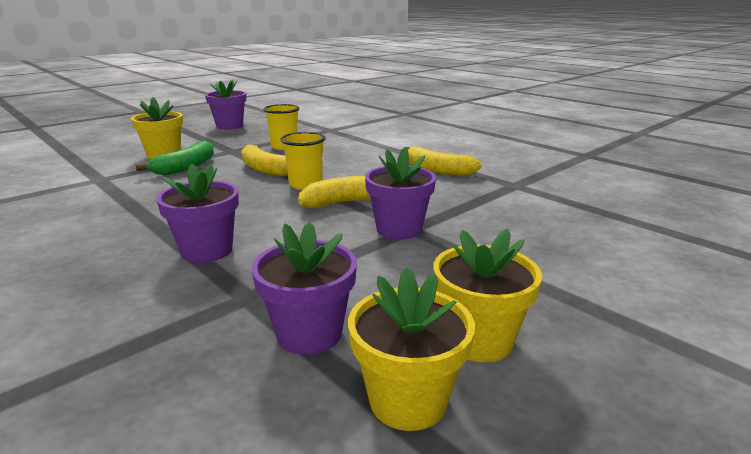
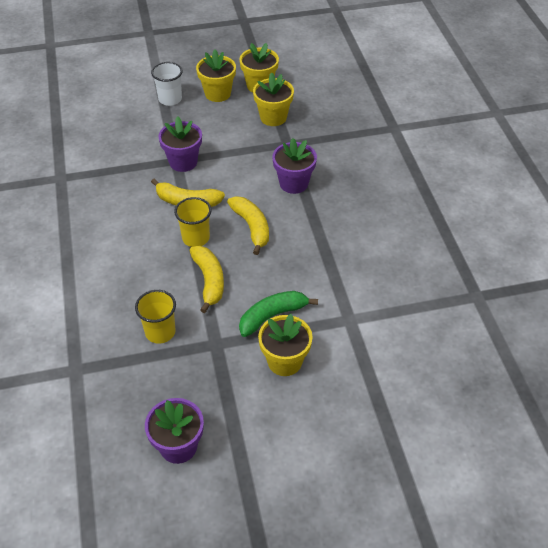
camera: 150 degrees left, 25 degrees up
(309, 334) = (273, 117): purple flower pot -> yellow flower pot
(437, 170) = (82, 220): yellow banana -> yellow banana (252, 227)
(547, 296) = (170, 99): none -> white cup

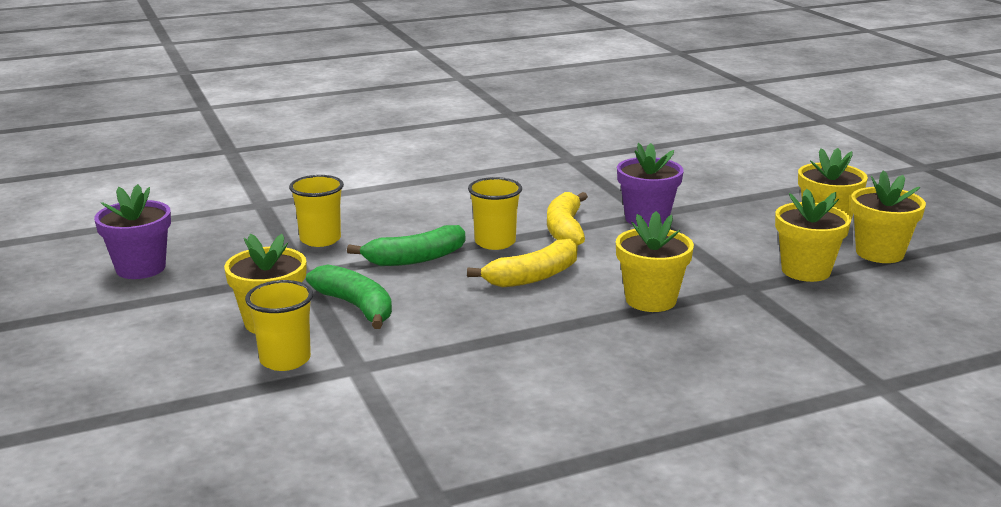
camera: 80 degrees right, 25 degrees down
(170, 99) = (780, 196): white cup -> none
(209, 281) = (415, 259): yellow banana -> green banana
(293, 183) = (650, 300): purple flower pot -> yellow flower pot
(335, 354) = (285, 360): none -> yellow cup

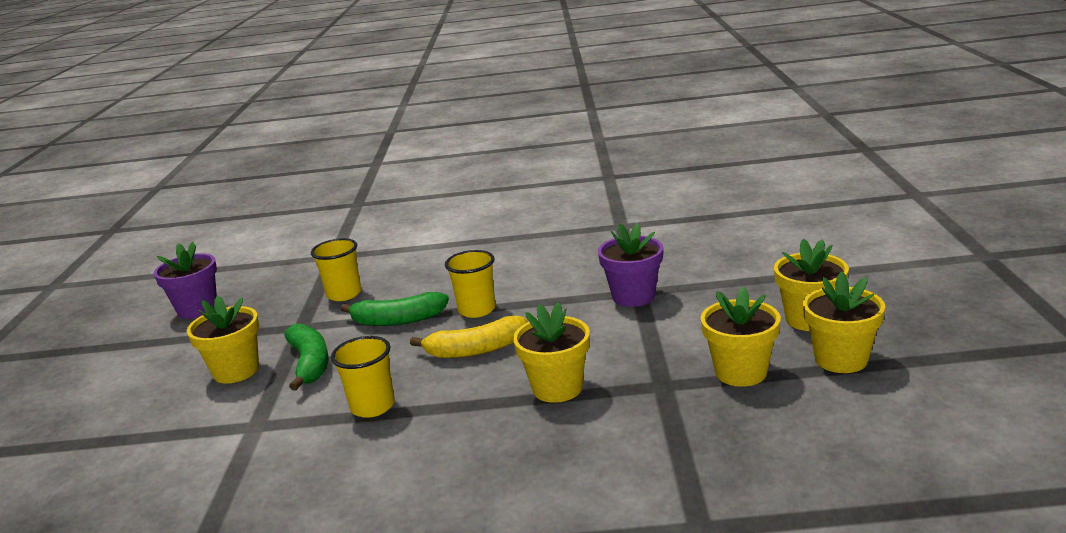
camera: 25 degrees right, 0 degrees up
(285, 360) = (212, 409): yellow cup -> yellow cup (372, 406)
(565, 230) = (548, 302): yellow banana -> none

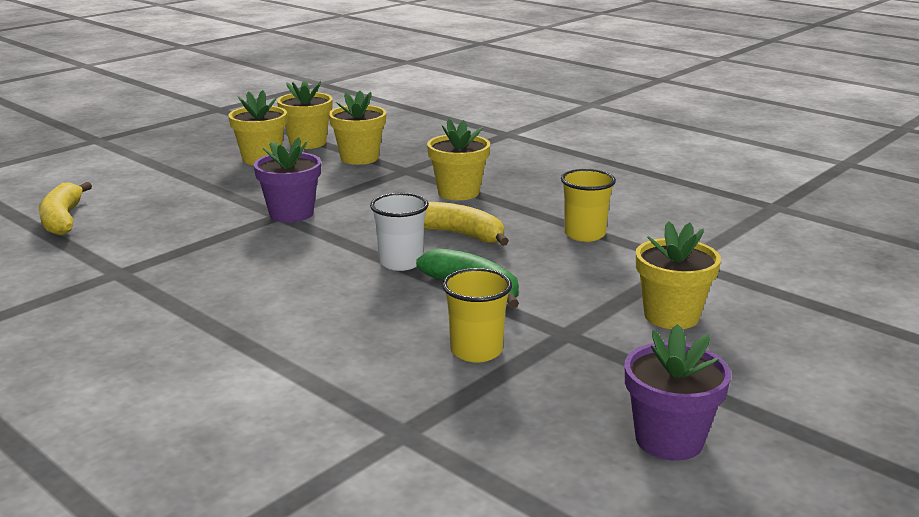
camera: 140 degrees left, 0 degrees up
(310, 364) = (597, 288): green banana -> none
(477, 310) = (401, 262): yellow cup -> white cup
(749, 221) = (63, 219): none -> yellow banana

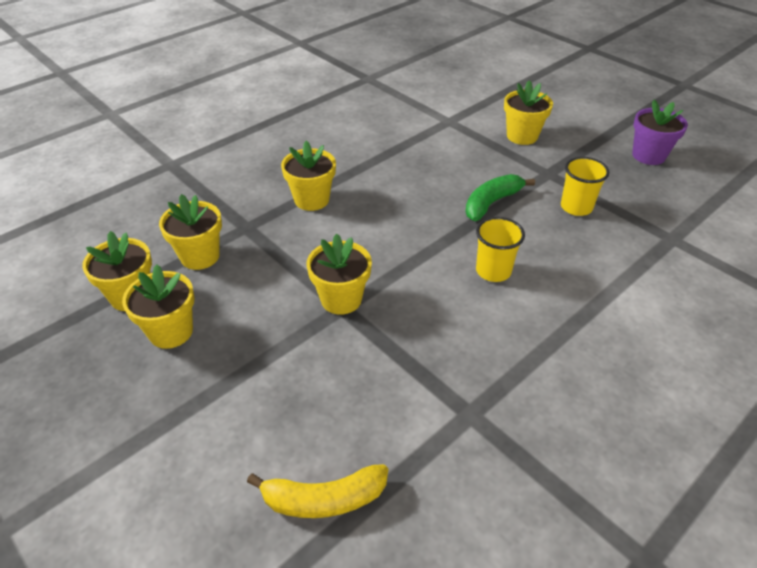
camera: 85 degrees left, 20 degrees up
(291, 214) = (341, 299): purple flower pot -> yellow flower pot
(401, 262) = (449, 234): white cup -> none
(460, 234) = (399, 204): yellow banana -> none
(584, 234) = (405, 150): yellow cup -> yellow cup (493, 271)

